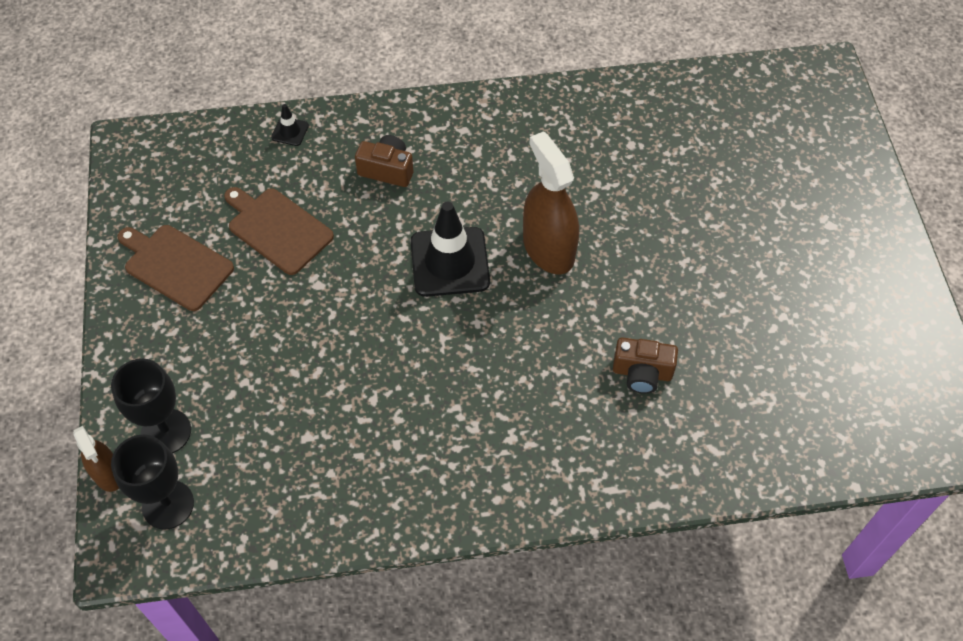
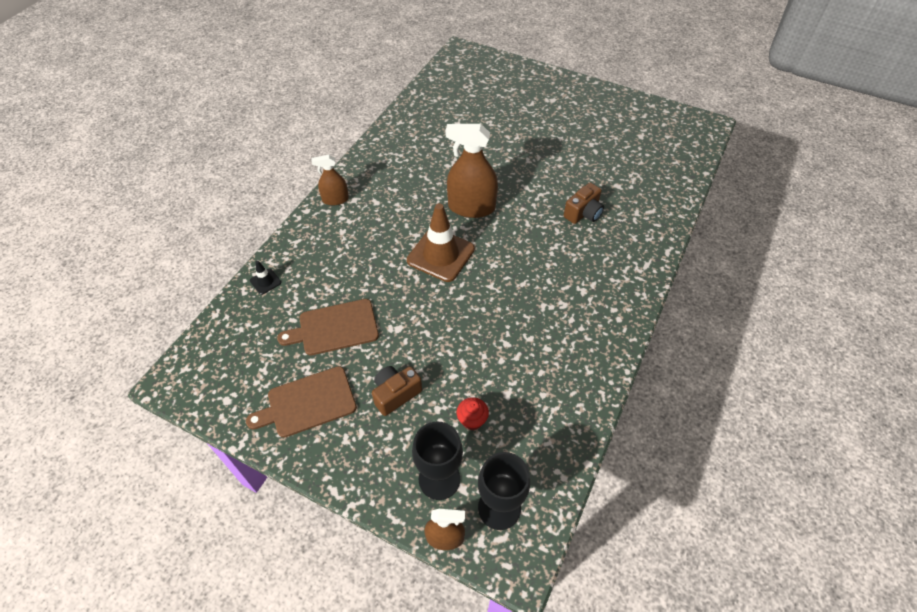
camera: 55 degrees left, 5 degrees down
(252, 422) = (472, 420): none -> red cupcake
(387, 170) = (346, 249): brown camera -> brown camera (395, 394)
(448, 113) = (335, 199): none -> brown spray bottle
(449, 262) = (440, 255): black traffic cone -> brown traffic cone

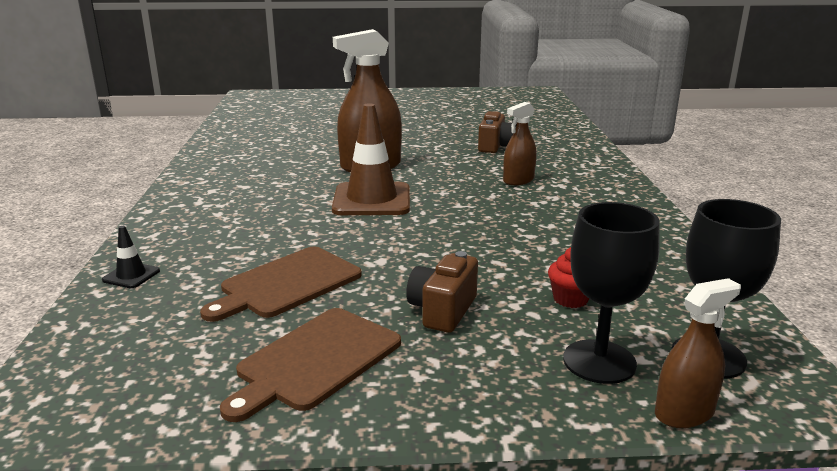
camera: 30 degrees left, 30 degrees down
(335, 199) = (184, 195): brown spray bottle -> brown spray bottle (518, 180)

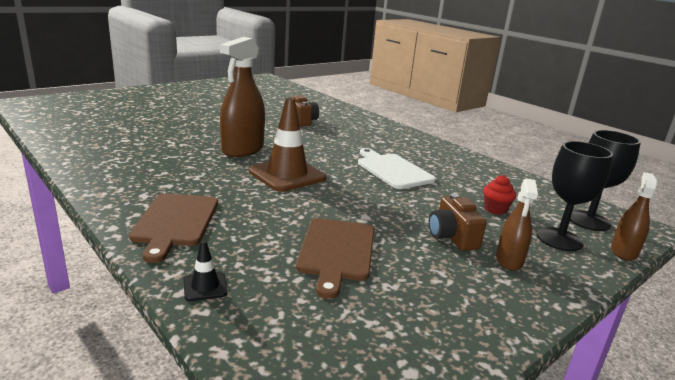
camera: 40 degrees left, 0 degrees up
(315, 360) = (443, 295): brown cutting board -> brown cutting board (175, 222)
(510, 221) = (392, 170): none -> white cutting board
(518, 180) = (353, 142): brown spray bottle -> brown spray bottle (509, 260)

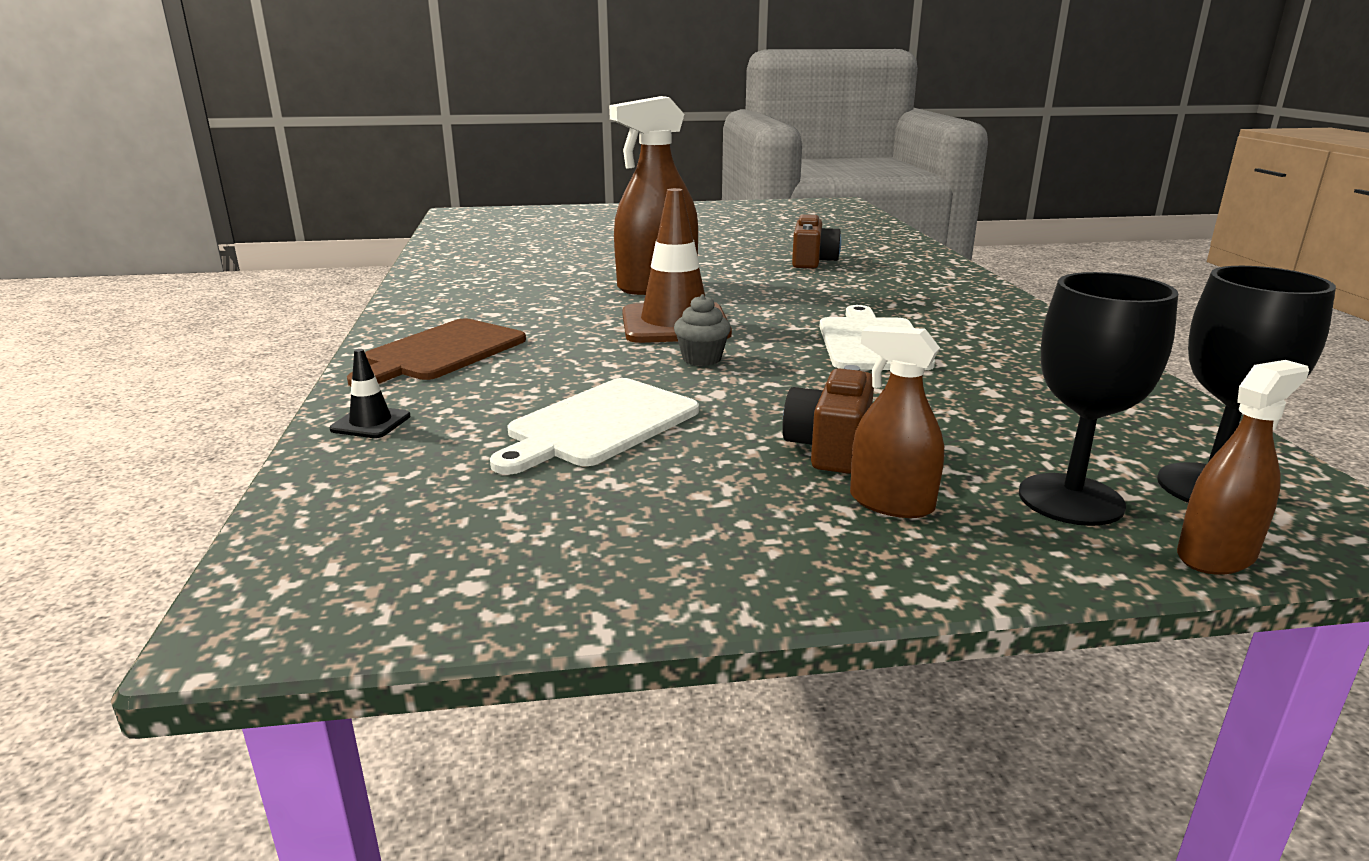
camera: 35 degrees right, 0 degrees up
(330, 196) = (702, 359): none -> grey cupcake
(336, 251) = (599, 424): brown cutting board -> white cutting board
(495, 209) = (995, 428): red cupcake -> none
(509, 260) = (891, 503): brown spray bottle -> brown spray bottle turned 75 degrees clockwise

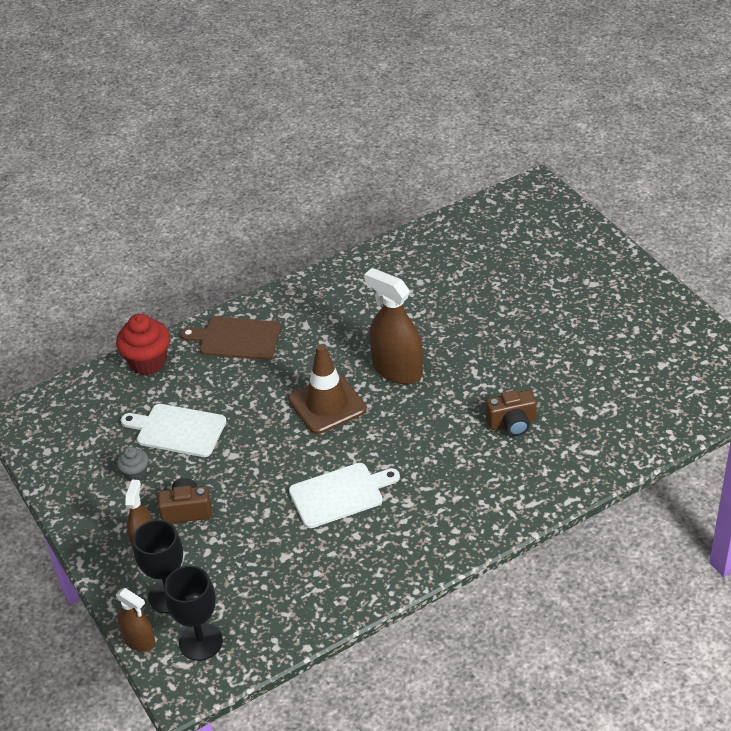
camera: 70 degrees right, 20 degrees up
(371, 423) = (148, 362): black traffic cone -> red cupcake
(702, 359) = (276, 434): grey cupcake -> grey cupcake (135, 473)

